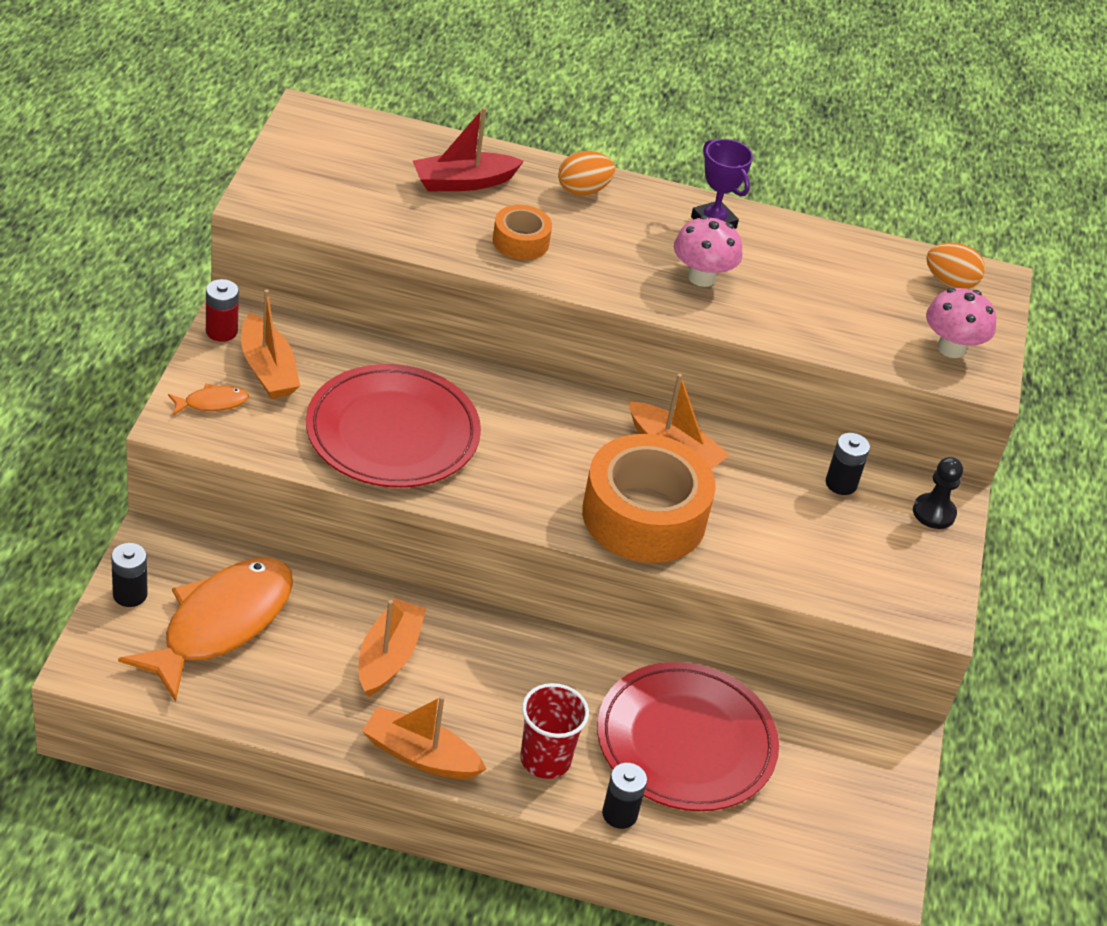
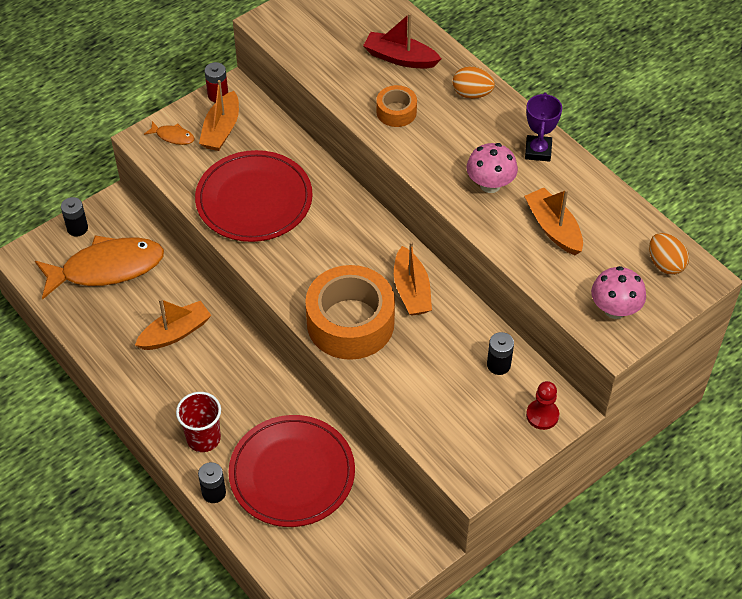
camera: 45 degrees right, 10 degrees up
(420, 756) = (139, 398): orange boat -> orange boat (553, 228)
(934, 513) = (542, 415): black pawn -> red pawn

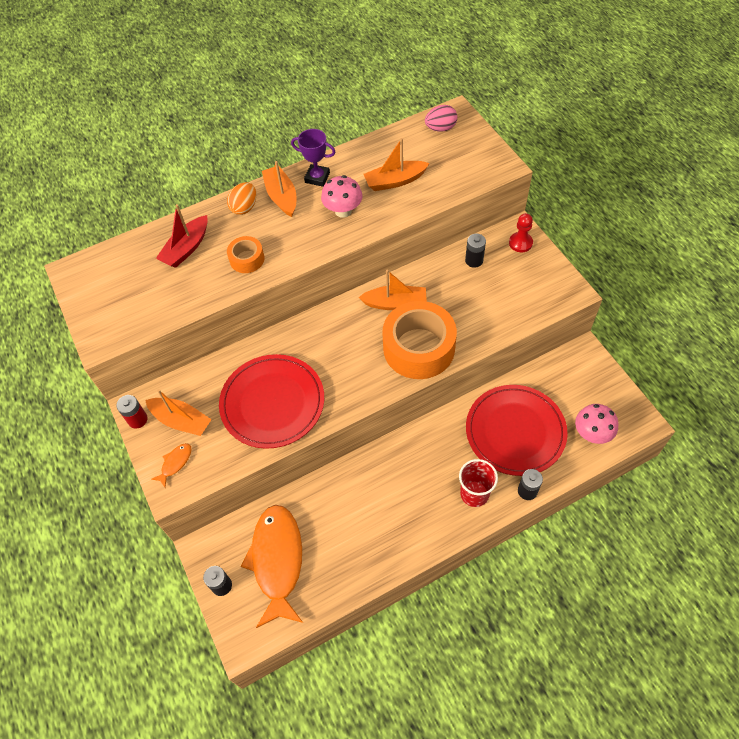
camera: 75 degrees left, 5 degrees up
(175, 333) = (363, 506): orange boat -> orange boat (281, 196)
(614, 309) = (476, 161): pink mushroom -> pink mushroom (592, 433)
(665, 264) = (440, 128): orange egg -> pink egg

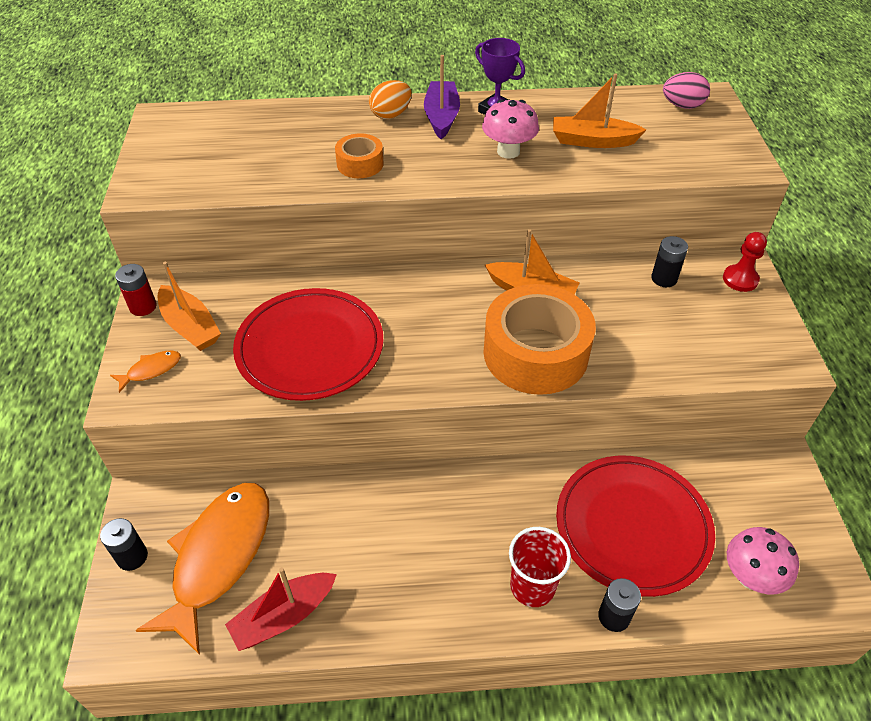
camera: 20 degrees right, 10 degrees down
(186, 248) = (298, 133): red boat -> red boat (284, 616)
(281, 196) = (441, 117): orange boat -> purple boat

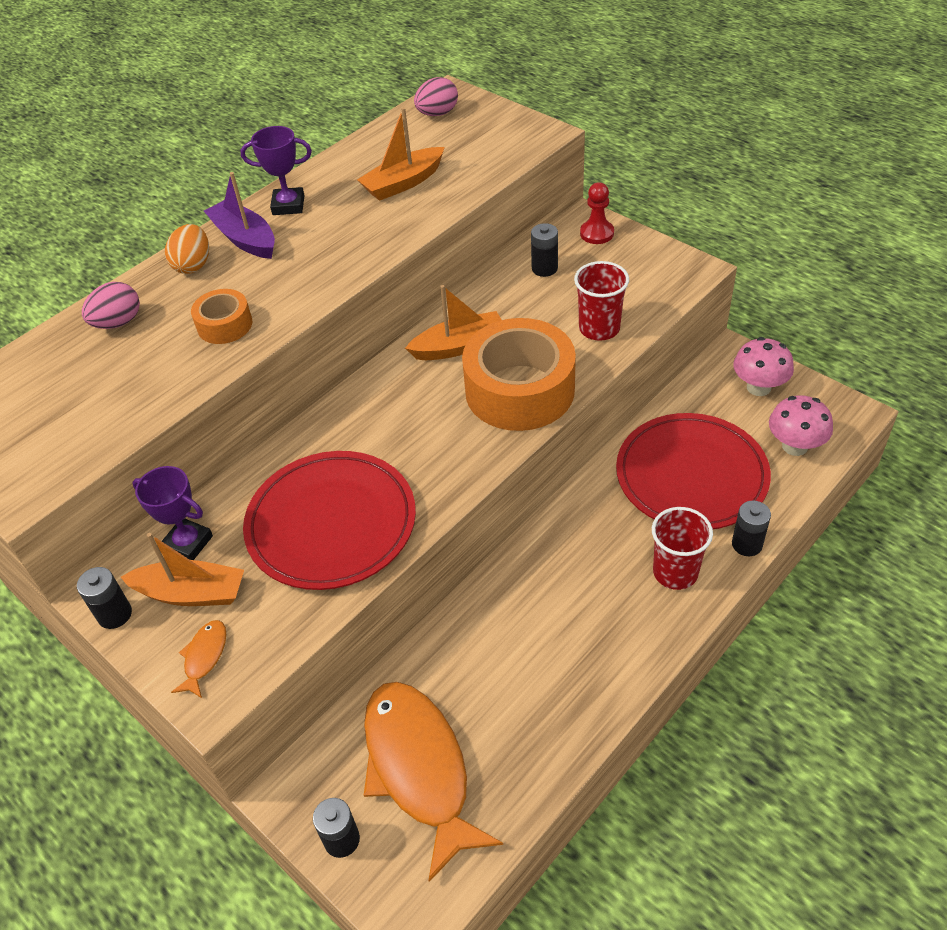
camera: 40 degrees left, 0 degrees up
(143, 307) = (115, 614): red battery -> black battery
(224, 295) = (188, 543): none -> purple trophy
(284, 616) = (528, 758): red boat -> none
(307, 124) = (118, 322): none -> pink egg
(508, 151) = (345, 233): pink mushroom -> pink mushroom (758, 387)
(651, 352) = (599, 328): none -> red cup

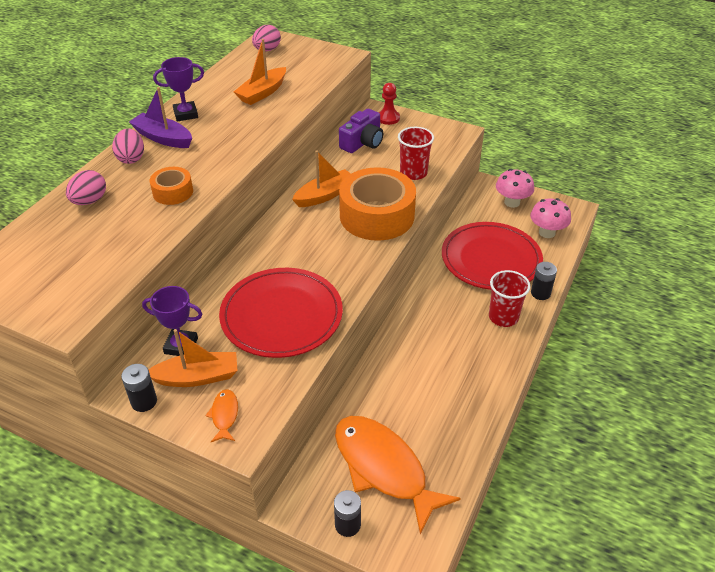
camera: 20 degrees left, 5 degrees down
(193, 265) = (131, 158): orange egg -> pink egg
(544, 268) = (362, 142): black battery -> purple camera

